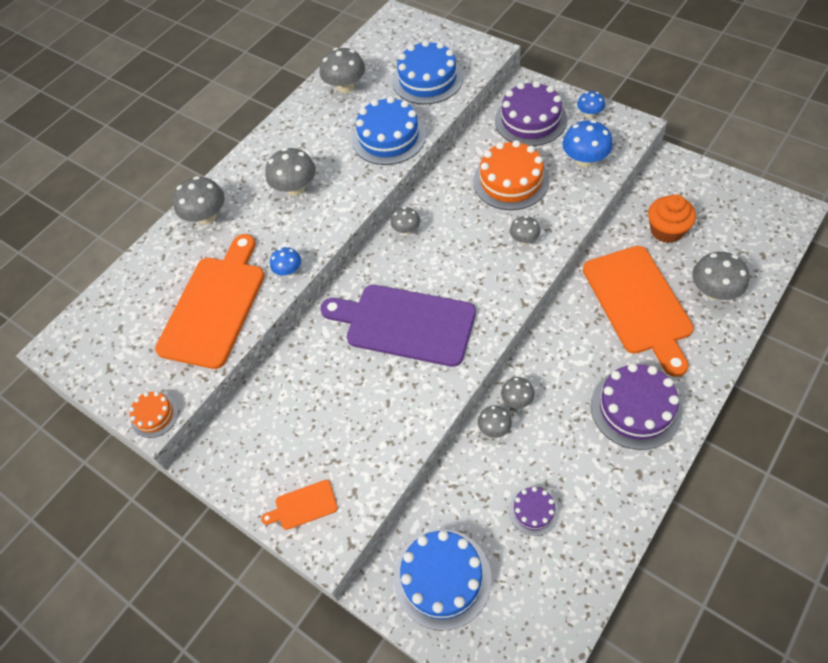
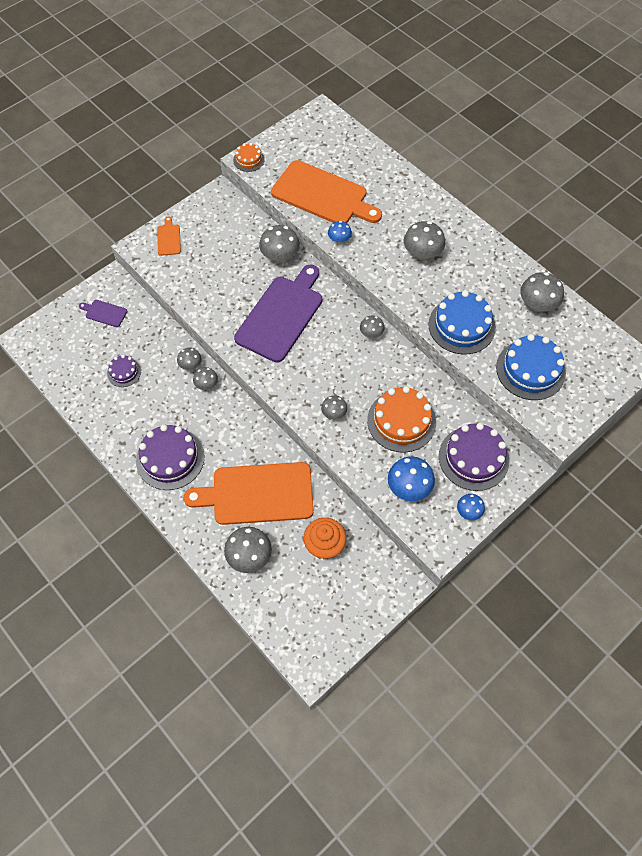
camera: 95 degrees right, 5 degrees up
(206, 216) = (410, 196): grey mushroom -> grey mushroom (280, 256)
(442, 578) = (104, 313): blue cake -> purple cutting board

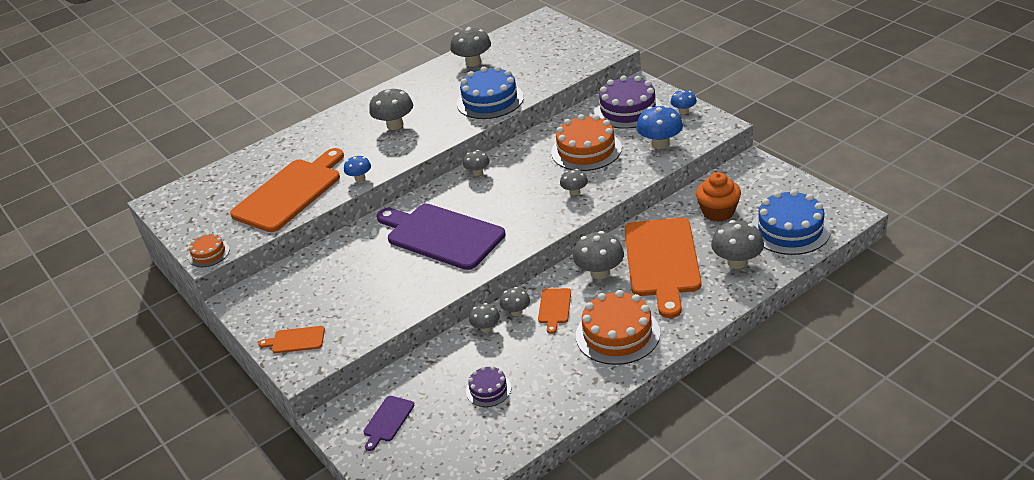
camera: 80 degrees left, 25 degrees down
(170, 458) = (617, 334): purple cake -> orange cake
(207, 411) = (554, 308): none -> orange cutting board
(280, 256) = (355, 242): grey mushroom -> grey mushroom (600, 272)
(530, 370) = (545, 65): blue cake -> blue cake (790, 229)

